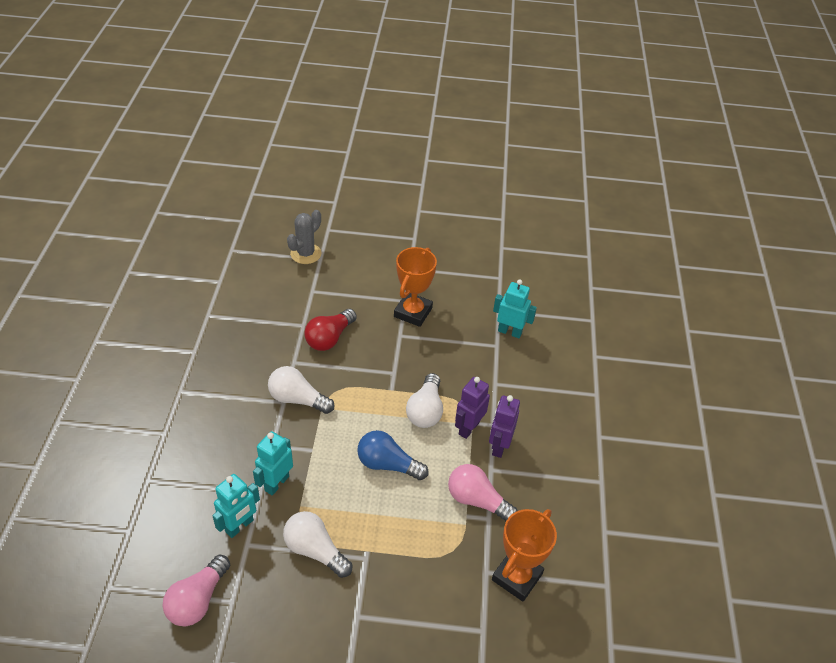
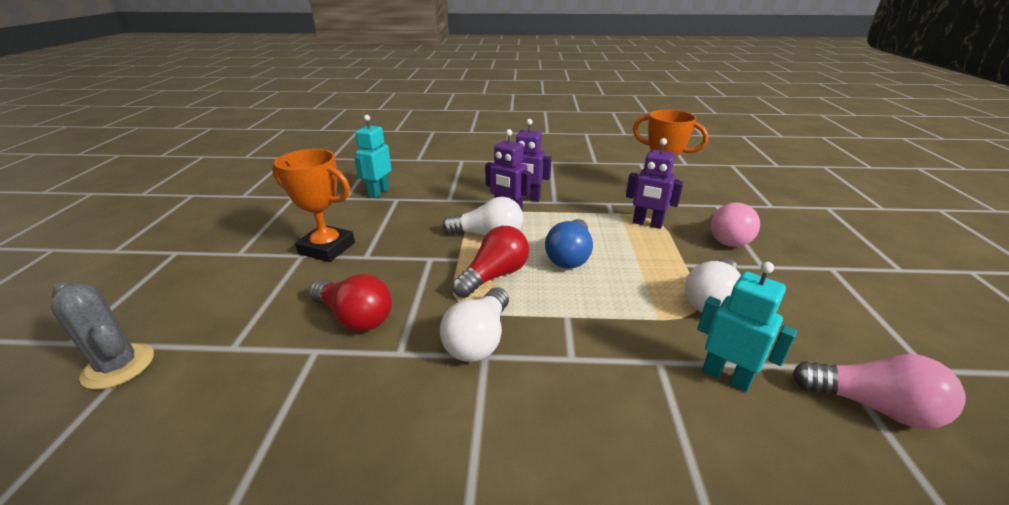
camera: 90 degrees left, 15 degrees down
(276, 483) = (635, 345): turquoise robot -> none
(365, 411) = (494, 276): none -> red light bulb
(441, 542) = (647, 224): none -> purple robot
(477, 500) = (592, 208): pink light bulb -> pink light bulb (730, 237)

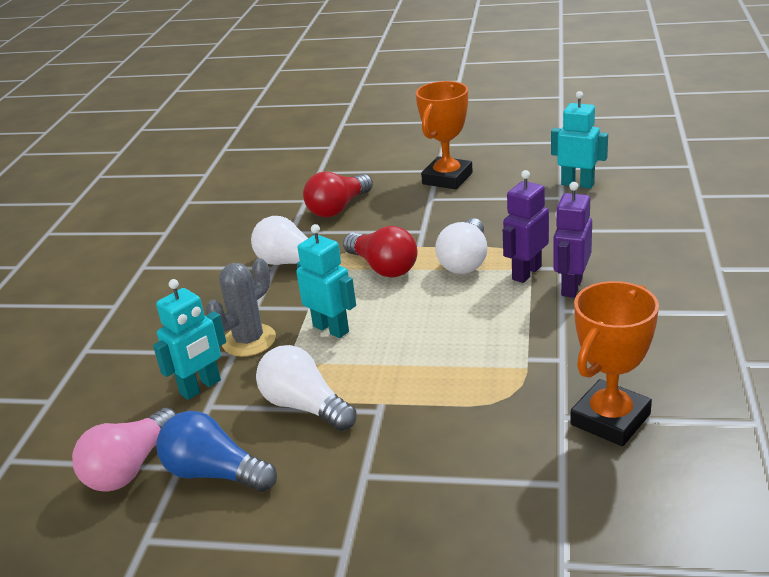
camera: 100 degrees right, 0 degrees up
(118, 366) = (313, 144): grey cactus -> grey cactus (249, 340)
(569, 256) = (412, 314): blue light bulb -> blue light bulb (214, 473)
(599, 297) = (331, 329): none -> turquoise robot
(647, 224) = (490, 387): purple robot -> none
(730, 237) = (445, 466): pink light bulb -> none

